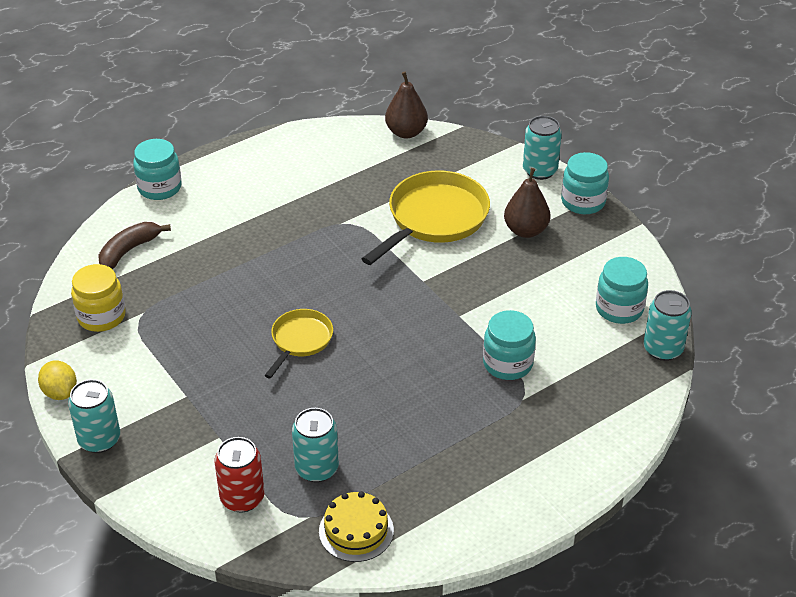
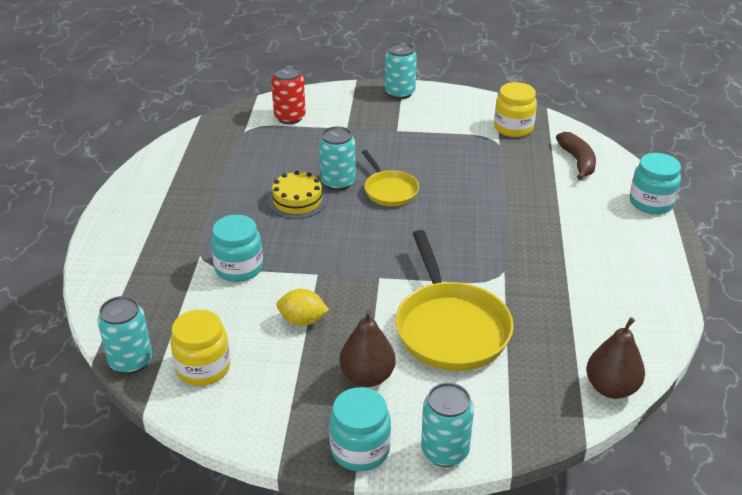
camera: 130 degrees right, 5 degrees down
(60, 392) = (457, 94): yellow lemon -> yellow lemon (302, 320)
(317, 468) = (272, 148): turquoise can -> turquoise can (338, 182)
(356, 530) = (210, 141): yellow cake -> yellow cake (297, 201)
(619, 309) = (203, 368): turquoise jar -> yellow jar

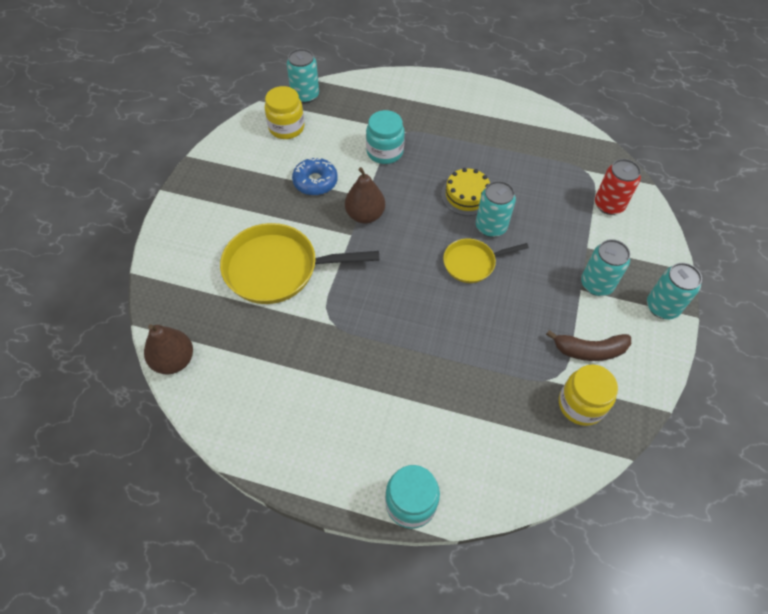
camera: 100 degrees right, 20 degrees up
(302, 320) = (315, 182): yellow lemon -> blue donut
(360, 449) = (185, 196): turquoise jar -> none
(367, 377) = (246, 209): brown pear -> brown pear (365, 215)
(445, 451) = (164, 239): turquoise can -> turquoise can (596, 284)
(577, 161) = (503, 452): brown banana -> brown banana (589, 350)

